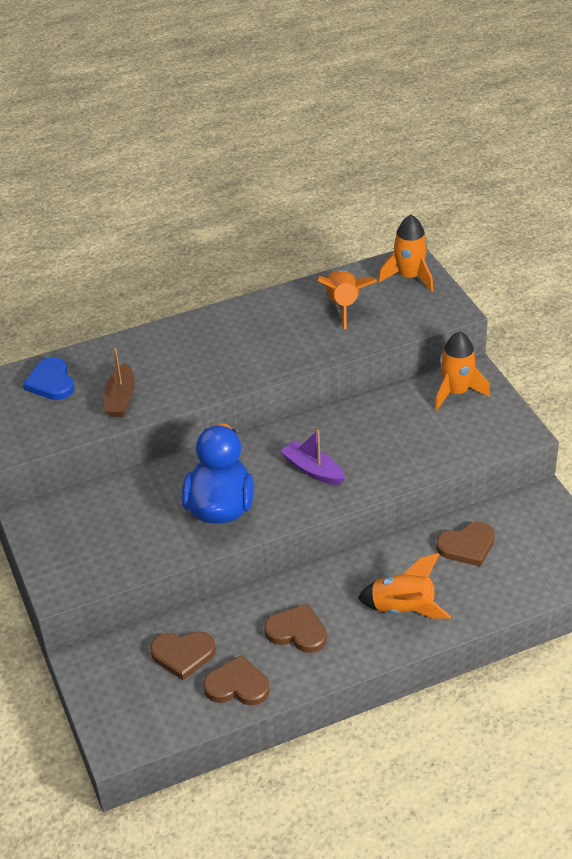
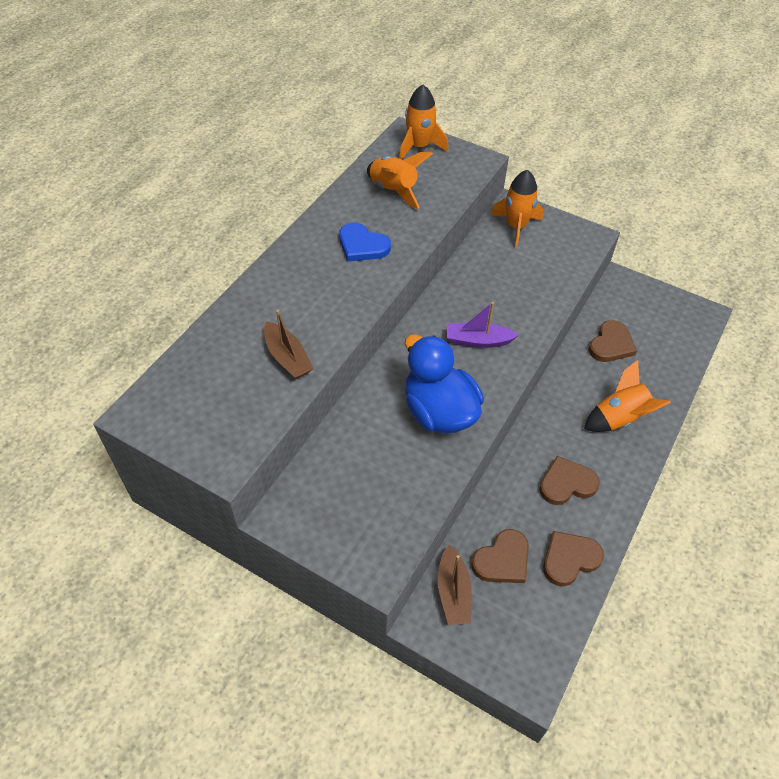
camera: 40 degrees left, 10 degrees up
(51, 382) = (203, 374): blue heart -> blue heart (362, 245)
(122, 654) = (453, 592): none -> brown boat

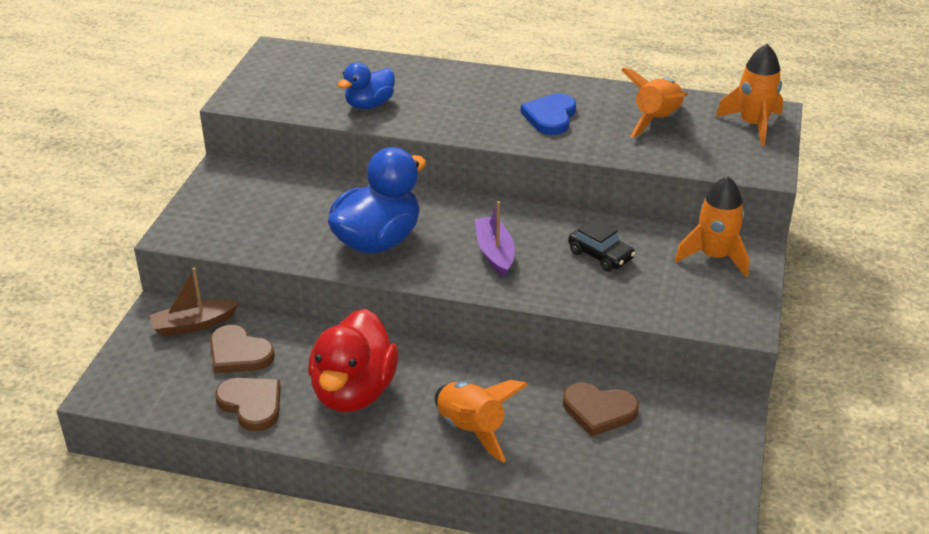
camera: 75 degrees right, 15 degrees down
(287, 358) = (369, 105): brown boat -> blue duck
(498, 282) = (600, 255): none -> black car
(566, 483) = (353, 392): brown heart -> red duck

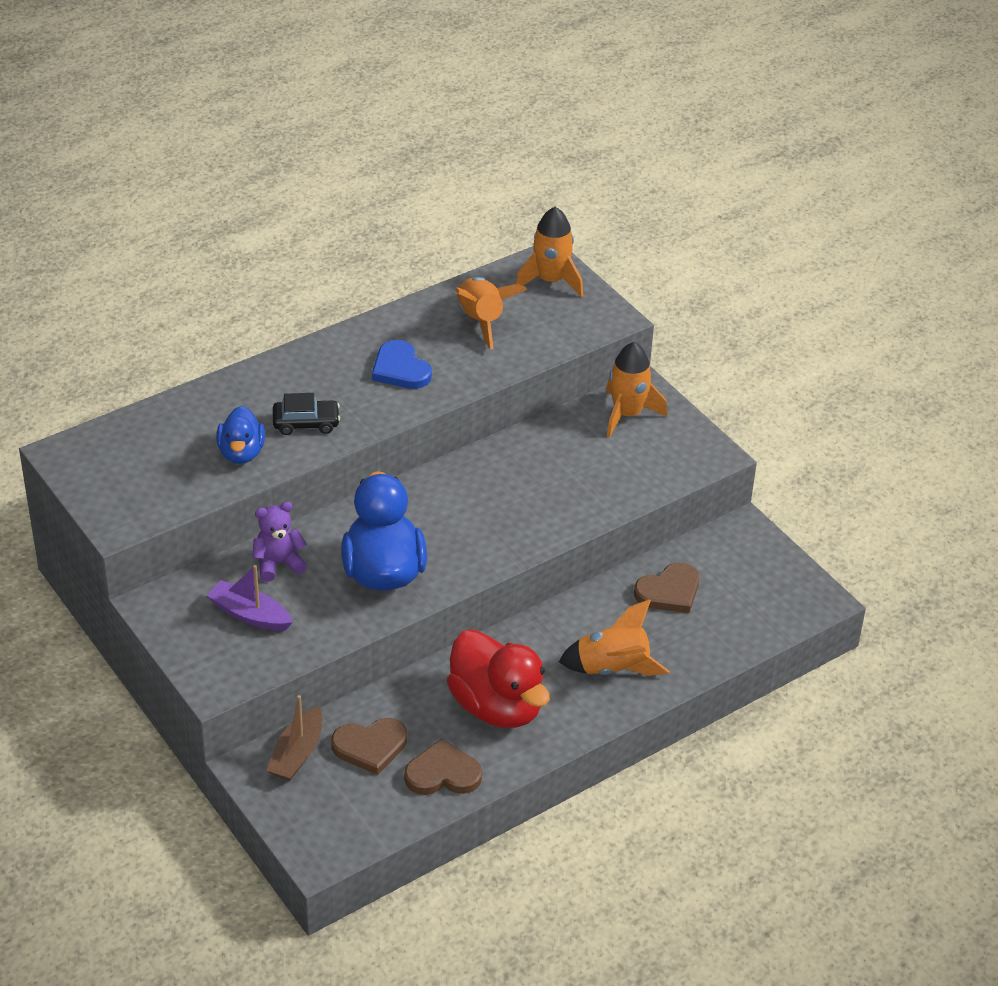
camera: 50 degrees left, 5 degrees up
(325, 195) = (278, 564): none -> purple teddy bear
(495, 253) = (481, 519): purple boat -> purple boat (250, 615)
(600, 255) = (554, 467): black car -> black car (306, 423)

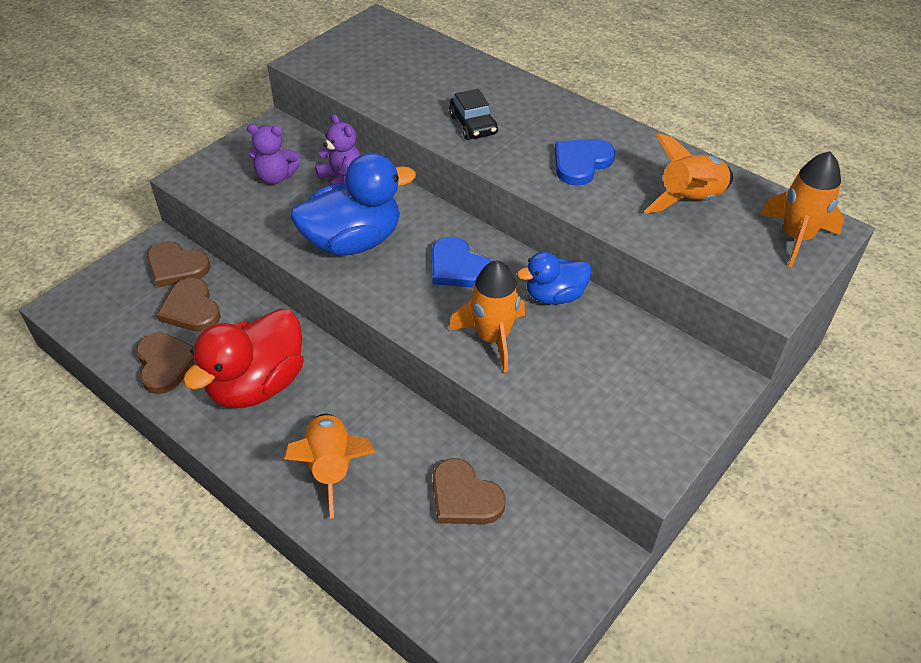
camera: 75 degrees right, 5 degrees up
(241, 453) = (416, 100): blue duck -> blue duck (554, 296)
(250, 615) = (275, 177): purple boat -> purple teddy bear
(297, 754) = (176, 267): brown boat -> brown heart
(451, 507) = (458, 267): none -> blue heart
(627, 414) = (672, 374): orange rocket -> orange rocket (492, 338)

